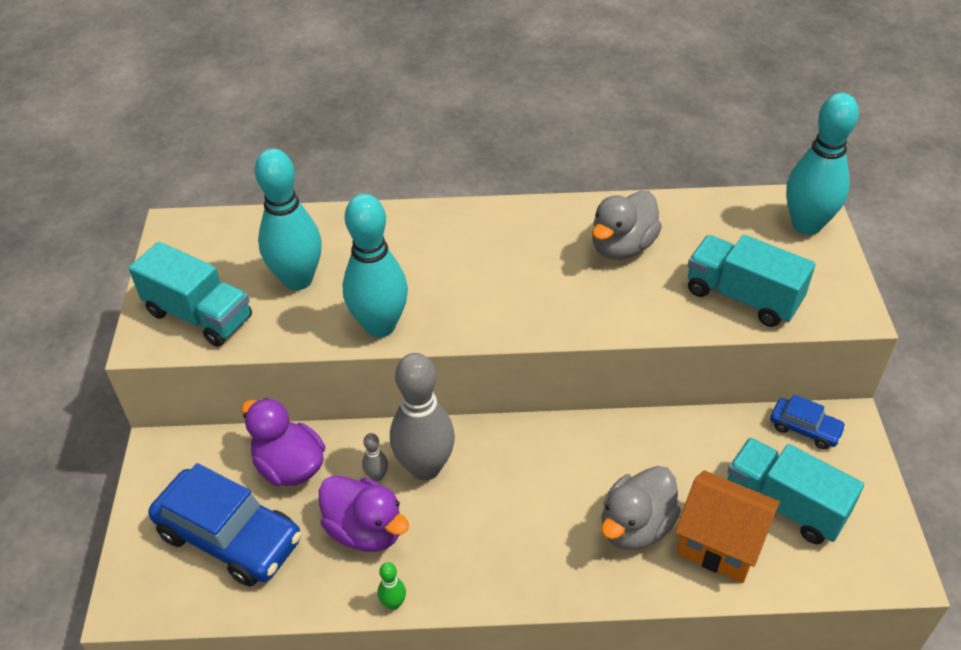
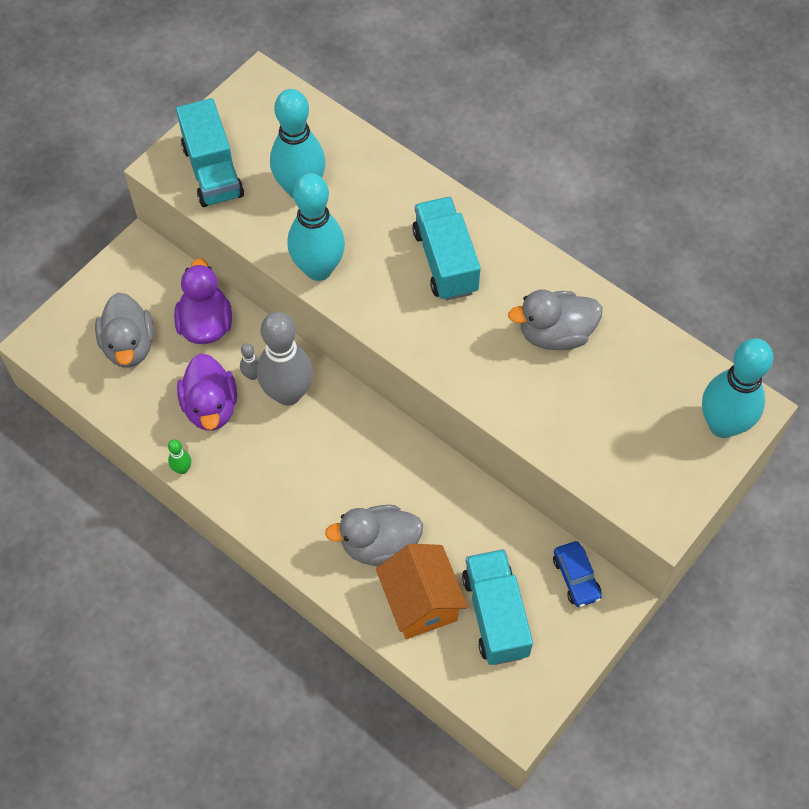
camera: 40 degrees right, 15 degrees up
(230, 537) = (129, 346): blue car -> grey duck
(742, 297) = (595, 443): turquoise truck -> turquoise truck (445, 261)

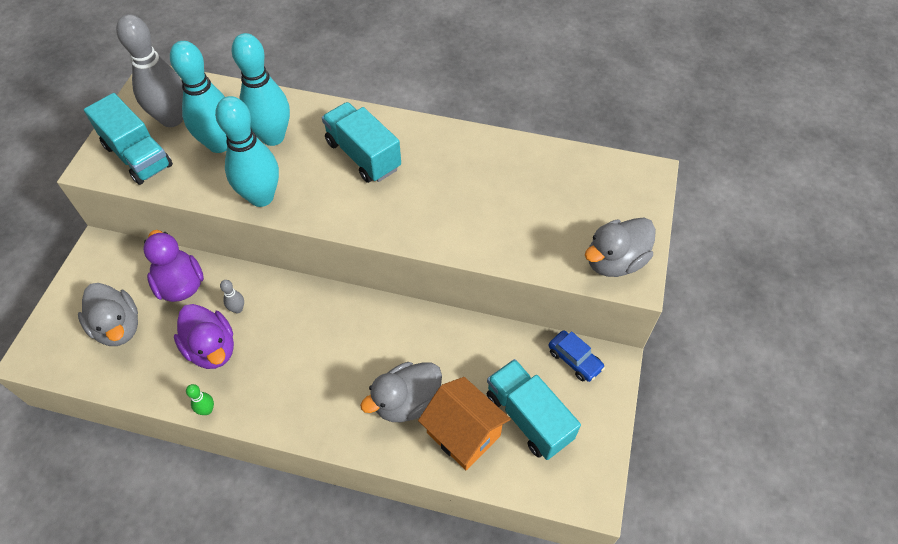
camera: 25 degrees left, 5 degrees down
(288, 393) = (274, 312): grey bowling pin -> grey bowling pin (172, 119)
(555, 334) = (475, 176): grey duck -> grey duck (614, 261)
(722, 425) = (635, 193): turquoise bowling pin -> turquoise bowling pin (273, 137)

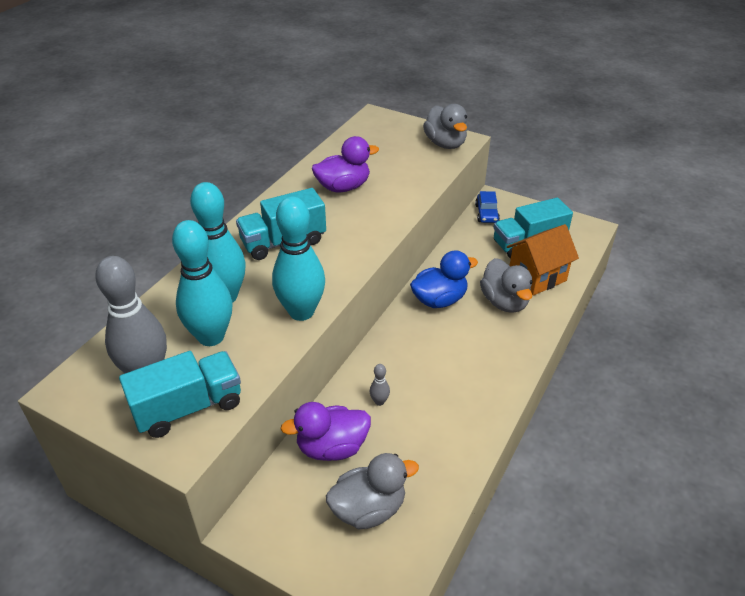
camera: 75 degrees left, 15 degrees down
(207, 410) = (487, 434): green bowling pin -> none
(212, 348) = (420, 426): purple duck -> purple duck (343, 187)
(393, 334) = (439, 300): none -> blue duck
(574, 359) = (486, 214): blue car -> blue car turned 120 degrees clockwise

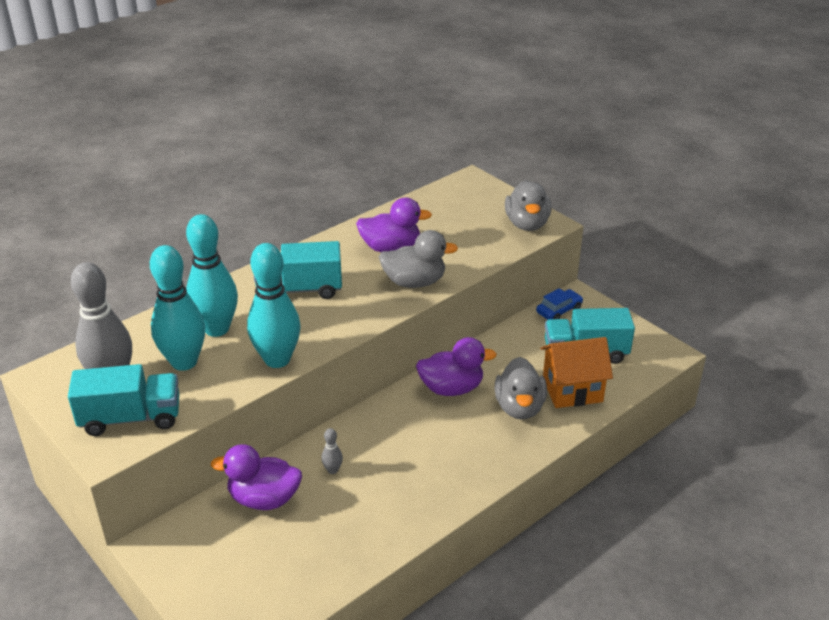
camera: 20 degrees right, 5 degrees down
(368, 509) = (266, 562): grey duck -> grey duck (414, 282)
(439, 300) = (451, 388): blue duck -> purple duck
(486, 214) = (559, 311): blue car -> blue car turned 150 degrees counterclockwise

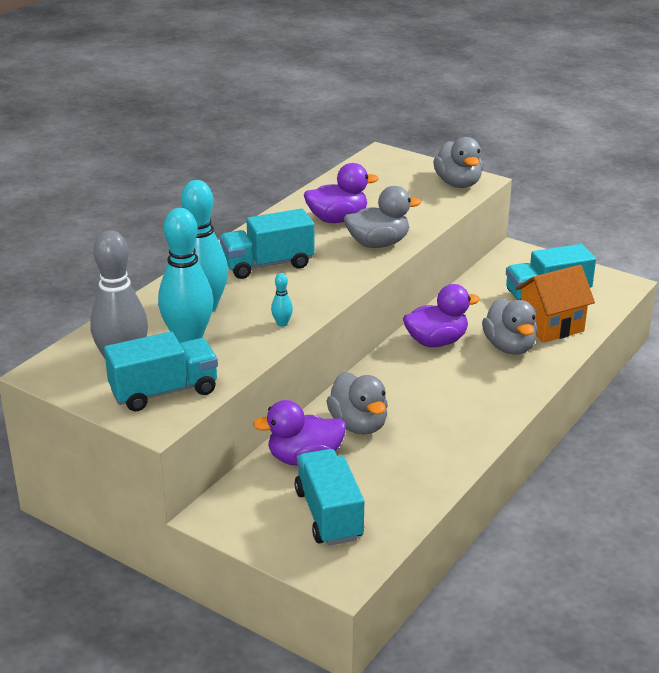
camera: 15 degrees left, 5 degrees down
(255, 568) = (329, 514): none -> turquoise truck
(277, 359) = (282, 323): turquoise bowling pin -> turquoise bowling pin, size x0.40
(332, 470) = (358, 425): grey bowling pin -> grey duck
(559, 311) = (504, 265): blue car -> none

